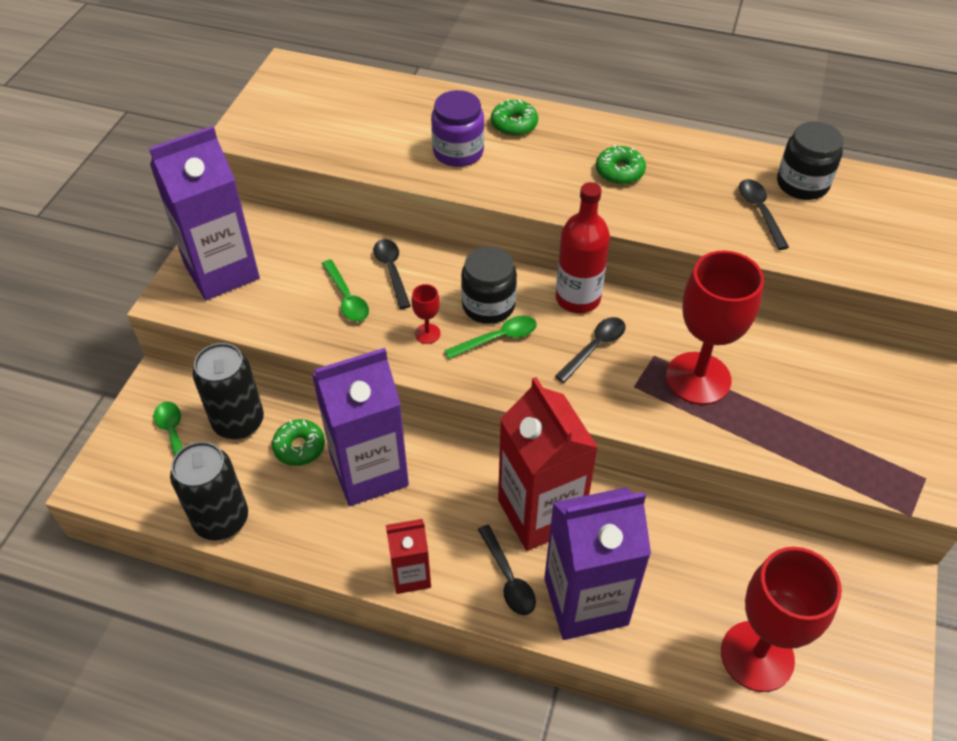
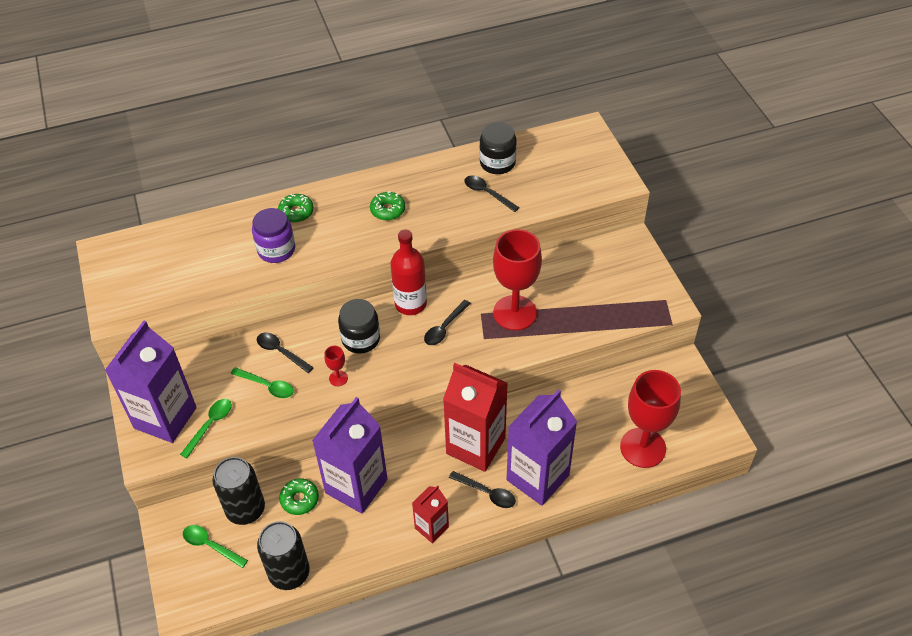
camera: 35 degrees left, 0 degrees up
(498, 338) = (383, 356): green spoon -> green spoon (210, 425)
(595, 347) = (444, 328): black spoon -> black spoon turned 150 degrees counterclockwise

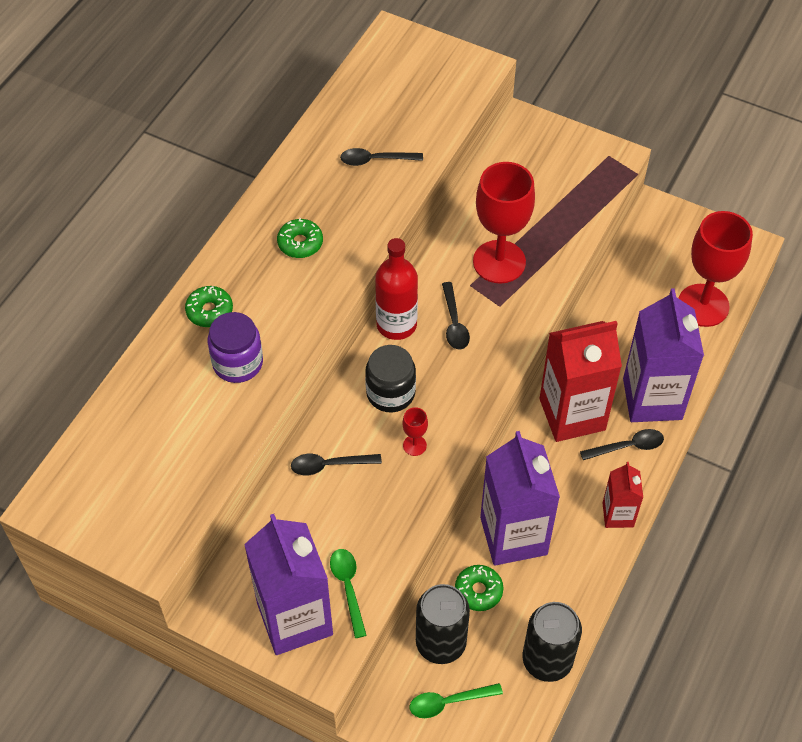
camera: 45 degrees left, 5 degrees up
(267, 386) = (357, 507): green spoon -> none
(497, 163) = (349, 123): black jar -> none

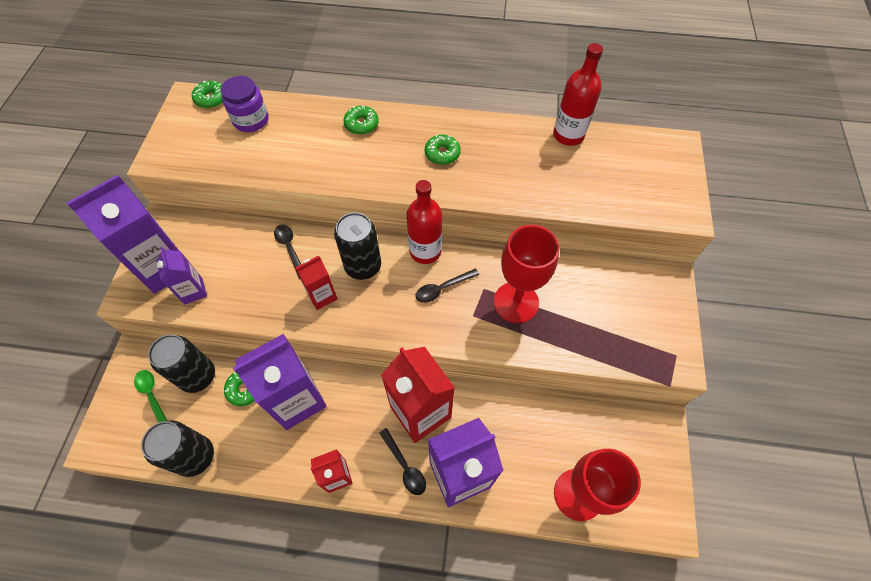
camera: 70 degrees right, 5 degrees up
(66, 475) = (211, 99): none -> green donut
(238, 363) = (323, 153): purple jar -> purple jar (251, 120)
(331, 119) = (568, 135): none -> red bottle
(348, 587) = (193, 291): green spoon -> purple carton
(375, 160) = (544, 173): black spoon -> none
(390, 393) = (363, 266): black jar -> black can
(414, 445) = (322, 296): red goblet -> red carton

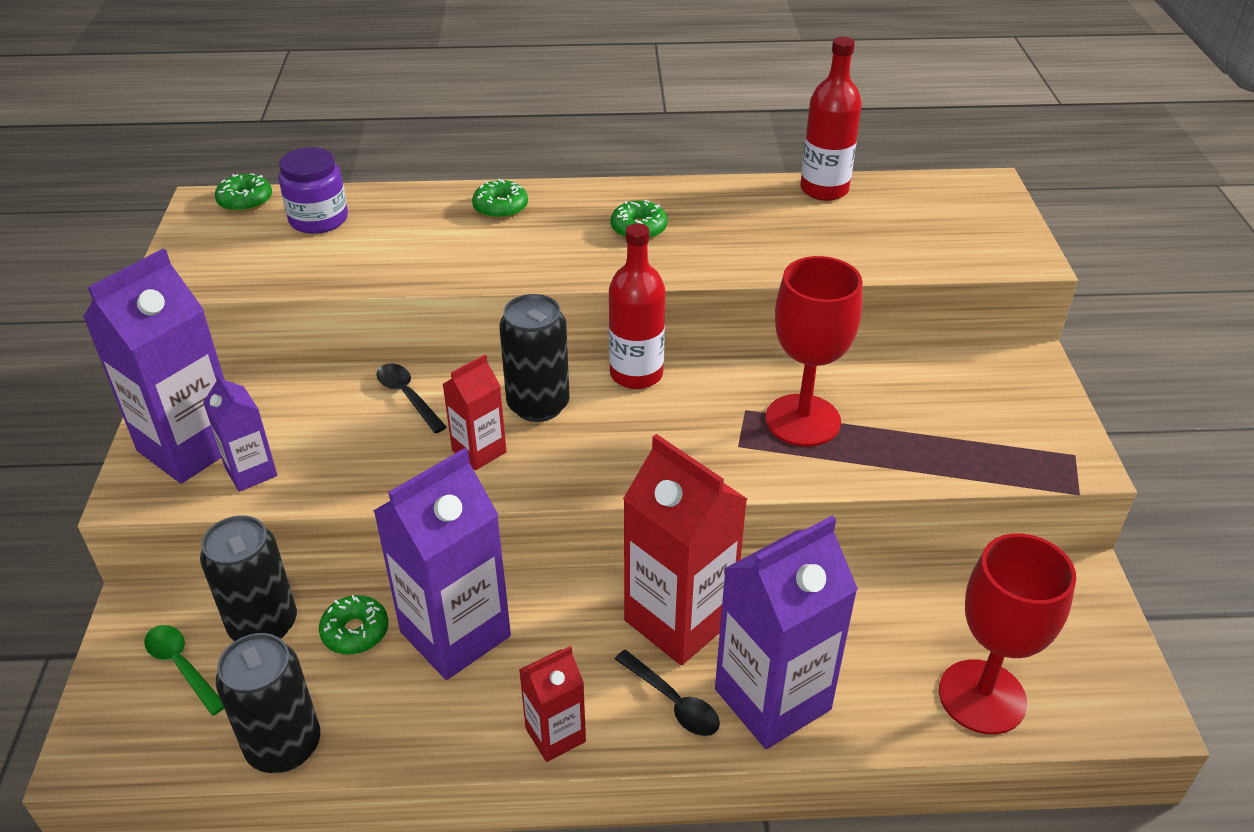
camera: 10 degrees left, 20 degrees down
(442, 289) = (678, 418): black spoon -> none

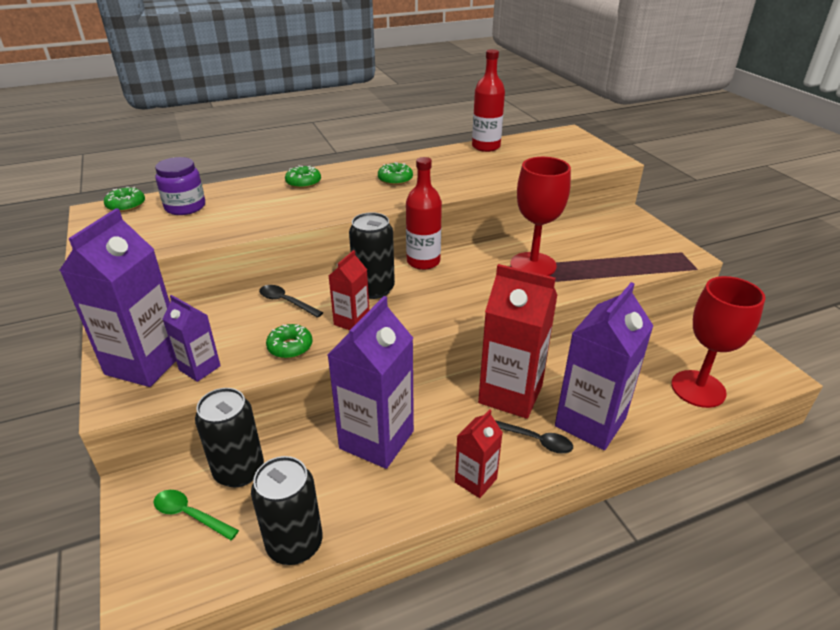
camera: 20 degrees left, 5 degrees down
(355, 631) = (307, 457): green donut -> green donut (290, 347)

